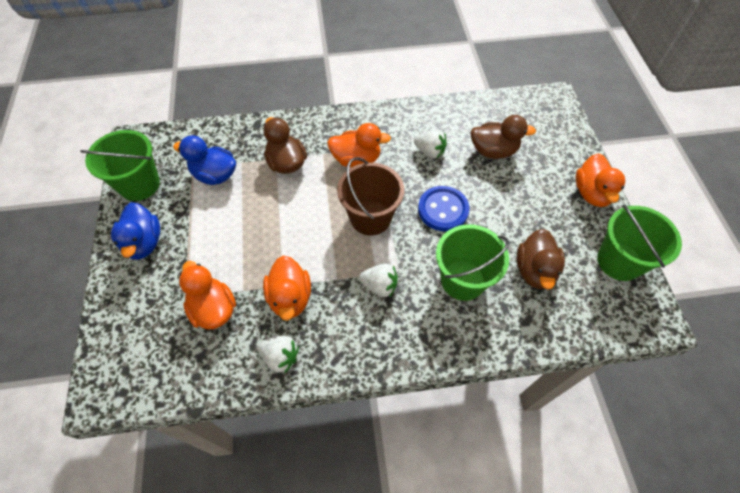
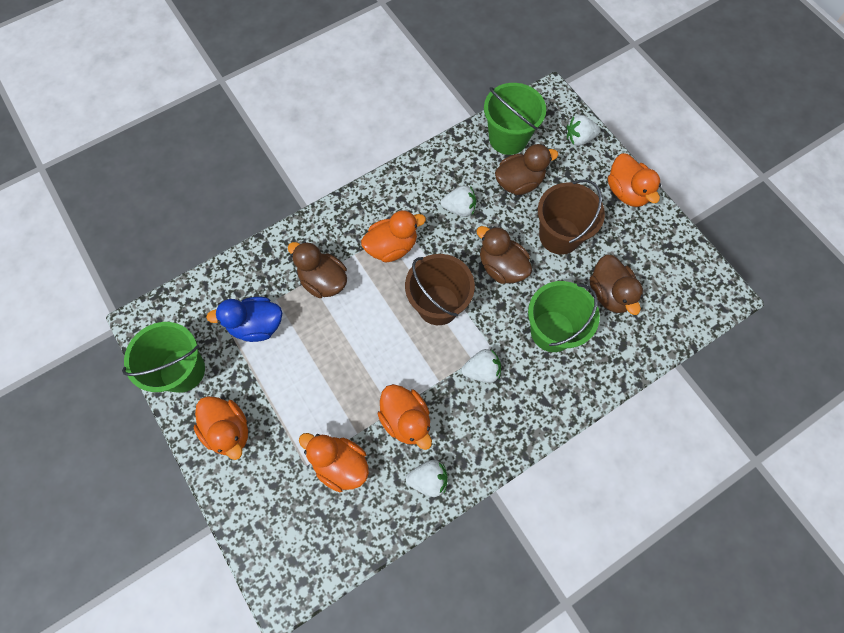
camera: 25 degrees left, 10 degrees up
(144, 243) = (228, 430): blue duck -> orange duck
(443, 210) = (501, 267): blue button -> brown duck
(509, 205) = (559, 236): none -> brown bucket
(566, 137) = (579, 138): none -> white strawberry
(619, 261) = (676, 252): green bucket -> green bucket (508, 138)

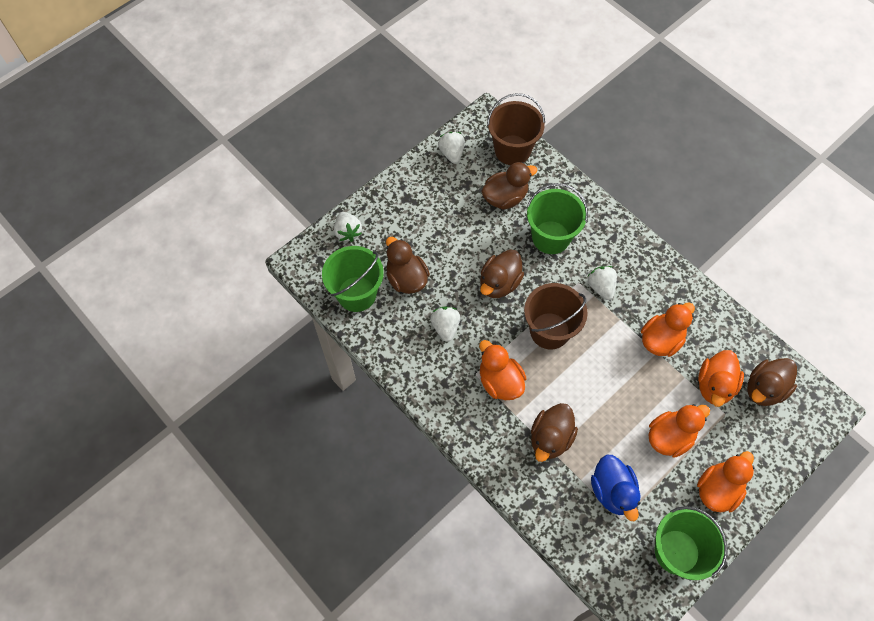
camera: 100 degrees left, 5 degrees down
(323, 522) = (764, 389): none -> brown duck
(428, 479) = (704, 314): white strawberry -> white strawberry (452, 153)
(559, 236) = (457, 240): brown bucket -> brown bucket (512, 150)
(626, 192) = (401, 190): orange duck -> orange duck (670, 437)

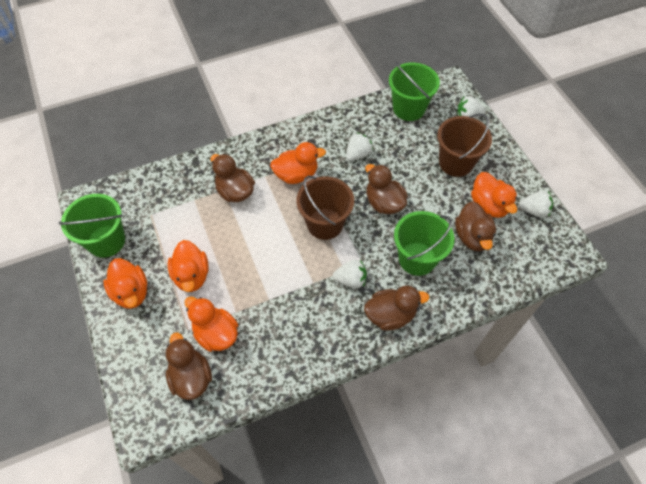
camera: 110 degrees right, 5 degrees down
(406, 278) = (411, 142): brown duck -> brown duck (390, 315)
(445, 327) = (358, 154): white strawberry -> white strawberry turned 60 degrees counterclockwise
(512, 150) = (527, 262): brown bucket -> brown bucket (456, 163)
(612, 491) = (173, 217): blue duck -> none
(661, 340) = (279, 308): orange duck -> orange duck (489, 205)

